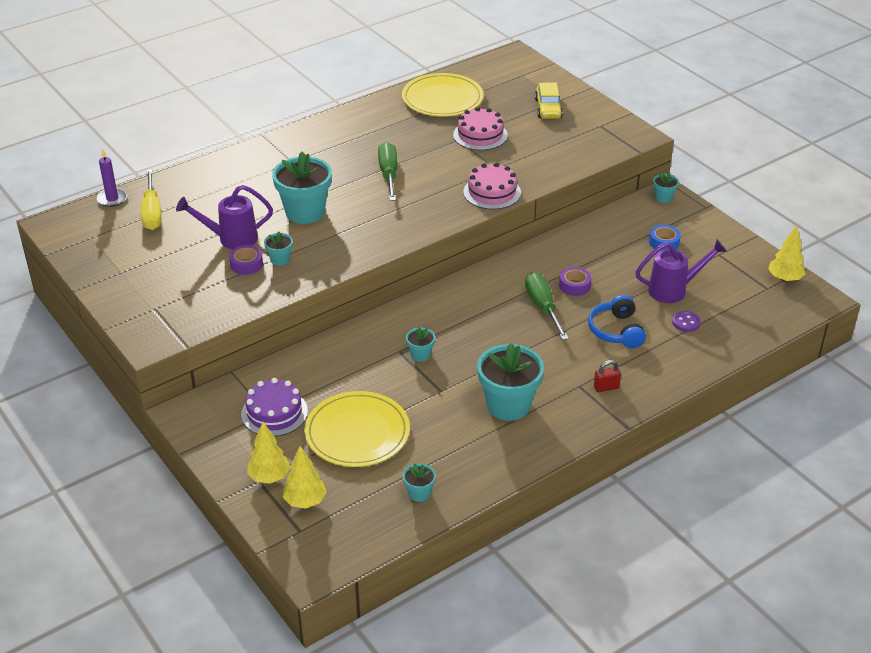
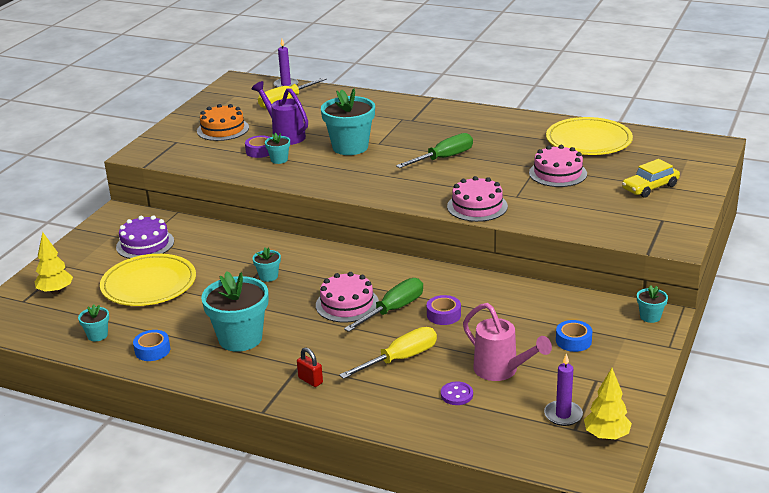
camera: 60 degrees right, 10 degrees down
(165, 270) = (223, 129): none -> orange cake
(269, 477) = (72, 268): yellow tree -> none
(479, 464) = (152, 350): none -> blue tape
(511, 327) = (347, 304): none -> pink cake
(616, 331) = (400, 359): blue headphones -> yellow screwdriver
(674, 290) = (502, 371): purple watering can -> pink watering can
(747, 286) = (563, 415): none -> purple candle

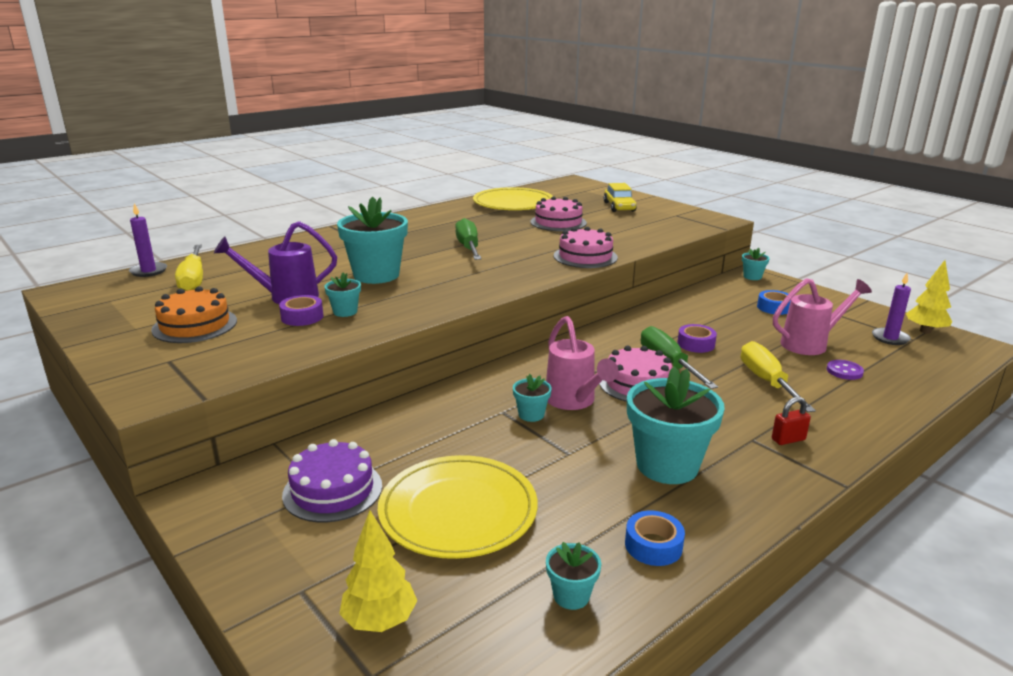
camera: 65 degrees left, 5 degrees down
(298, 286) = (574, 402): none -> pink watering can

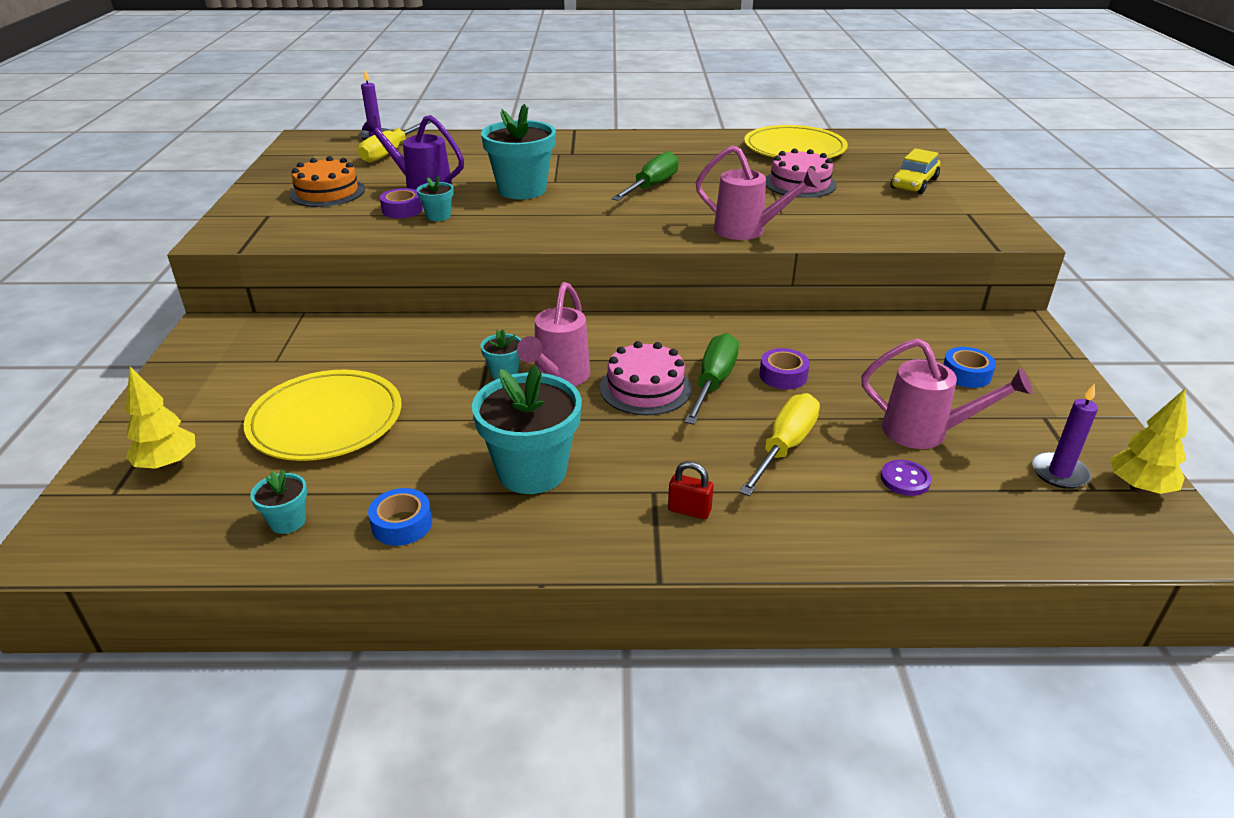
camera: 40 degrees right, 10 degrees up
(332, 490) = (281, 364): purple cake -> none
(585, 256) = (748, 231): pink cake -> pink watering can
(752, 277) = (1014, 328): turquoise flower pot -> none

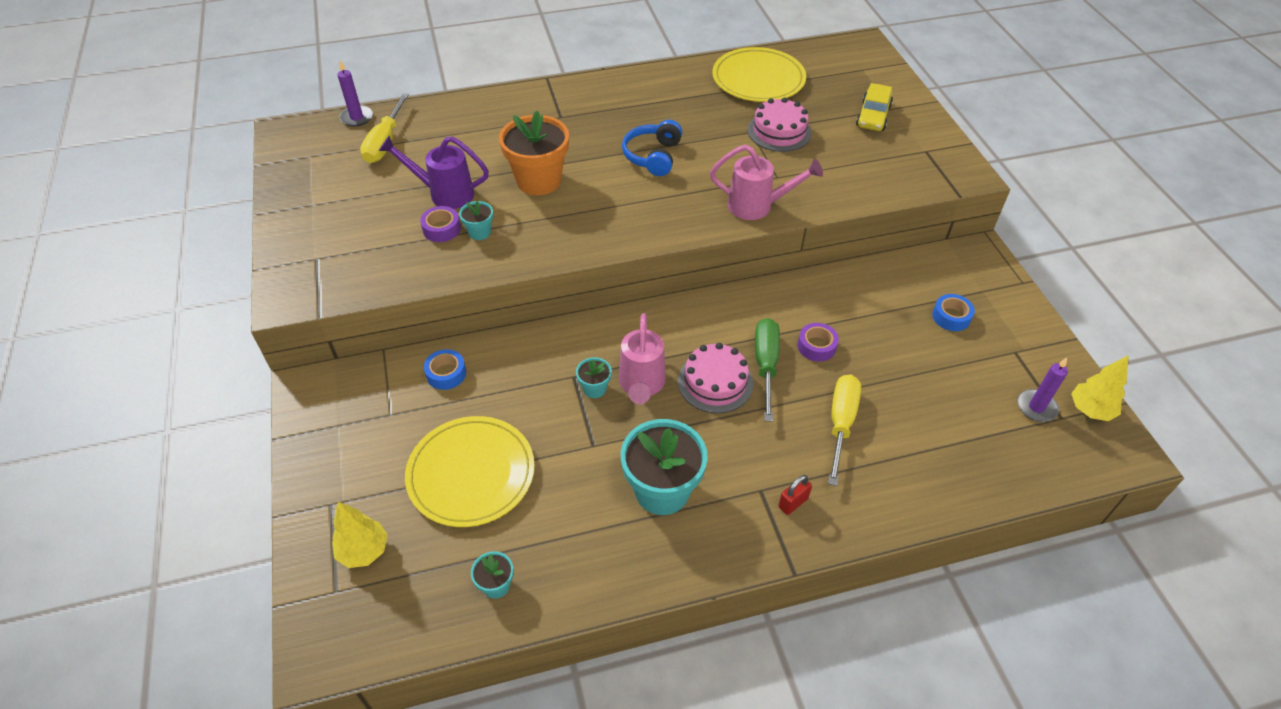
camera: 15 degrees left, 15 degrees up
(327, 192) = (355, 214): orange cake -> none
(402, 524) = (586, 566): blue tape -> blue tape (446, 374)
(522, 190) = (539, 180): turquoise flower pot -> orange flower pot
(651, 186) = (653, 156): green screwdriver -> blue headphones
(689, 510) = (793, 503): red padlock -> red padlock turned 45 degrees counterclockwise
(905, 479) = (934, 437): purple button -> none
(926, 433) = (937, 386): pink watering can -> none

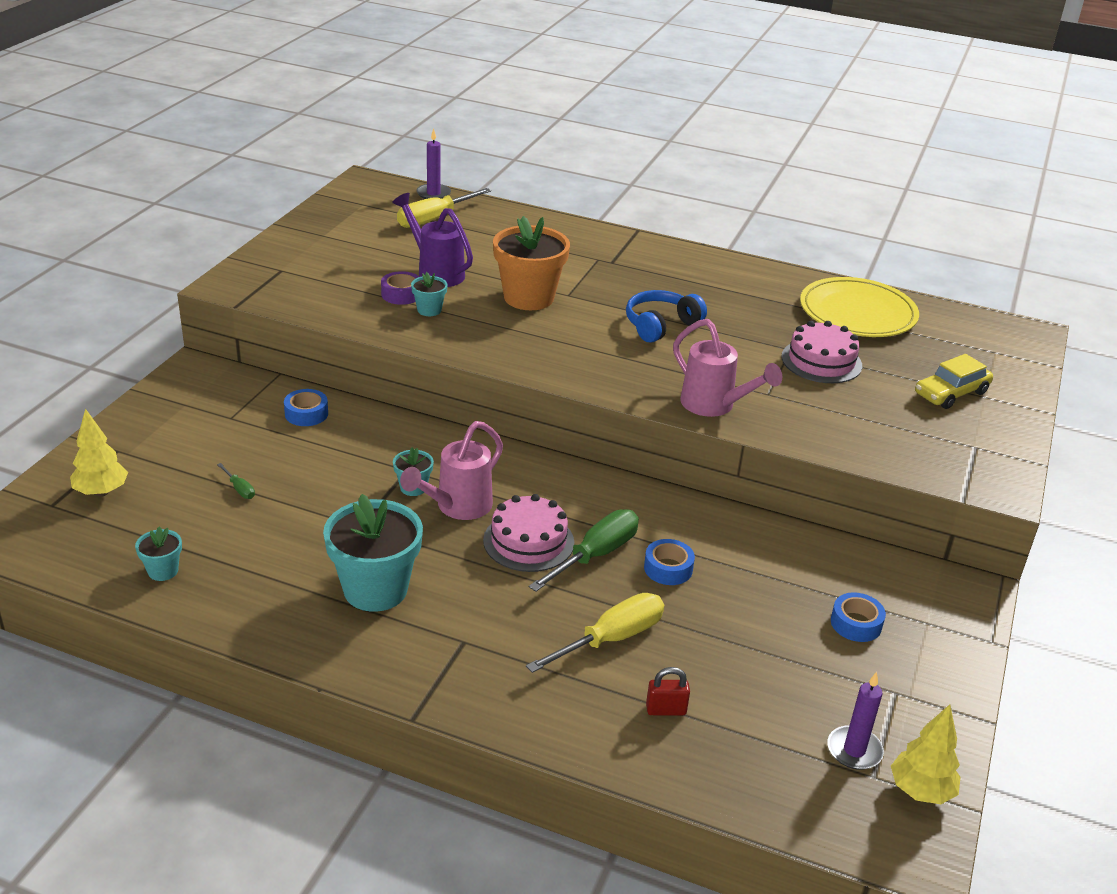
camera: 35 degrees right, 15 degrees down
(471, 473) = (239, 489): yellow plate -> green screwdriver
(793, 503) = (481, 668): red padlock -> red padlock (666, 710)
(816, 346) = (668, 568): purple tape -> blue tape

